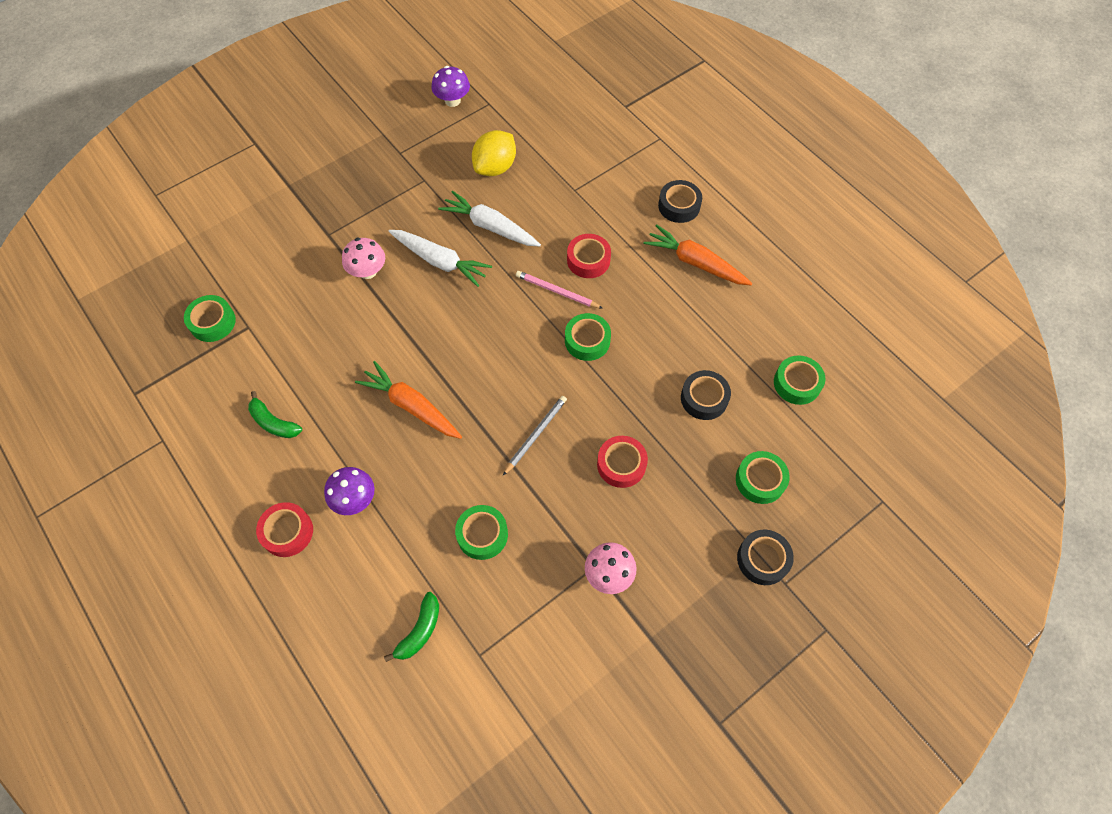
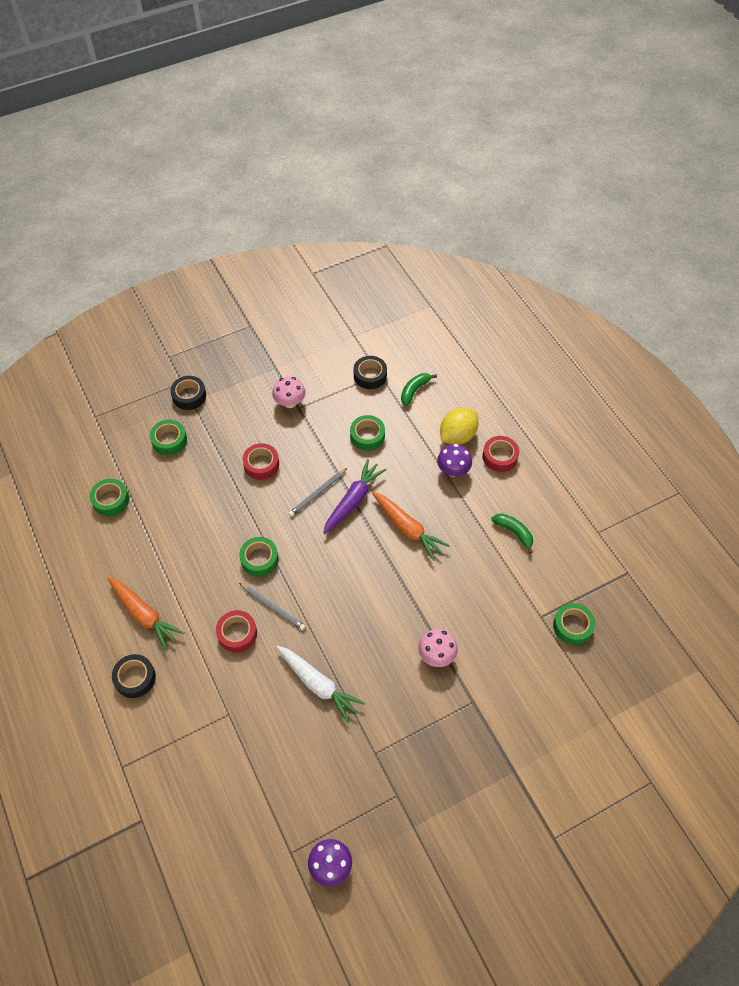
camera: 170 degrees left, 5 degrees down
(440, 261) = (370, 654): white carrot -> none
(487, 432) = (353, 500): none -> purple carrot
(495, 167) = (300, 757): yellow lemon -> yellow lemon (457, 436)
(556, 291) = (273, 607): pink pencil -> grey pencil
(704, 398) = (185, 500): black tape -> black tape (370, 376)

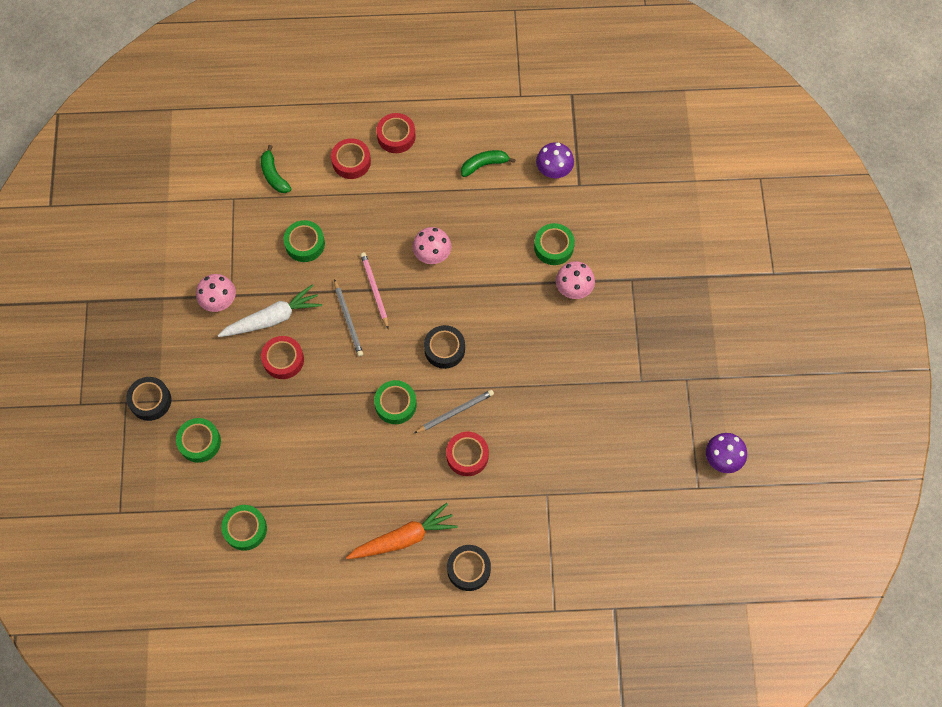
camera: 65 degrees left, 10 degrees up
(318, 685) = (555, 402): white carrot -> white carrot (272, 318)
(353, 500) = (374, 290): purple carrot -> pink pencil
(370, 376) = (230, 208): black tape -> black tape (444, 349)
(407, 529) = (432, 254): orange carrot -> pink mushroom
(453, 470) = (389, 184): purple mushroom -> purple mushroom (554, 170)
(457, 436) = (351, 162): yellow lemon -> red tape
(572, 626) = (600, 165): green tape -> green tape (553, 247)

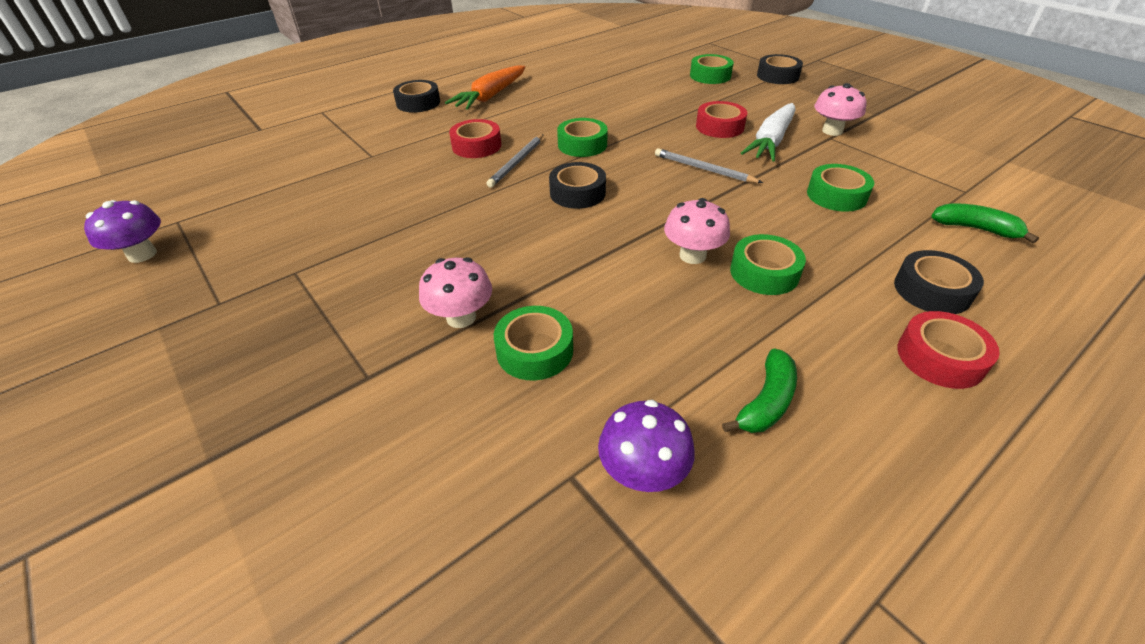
camera: 145 degrees right, 25 degrees down
(245, 529) = (617, 63): green tape -> green tape (764, 272)
(351, 162) = (932, 290): red tape -> black tape
(374, 290) = (711, 198): pink pencil -> none

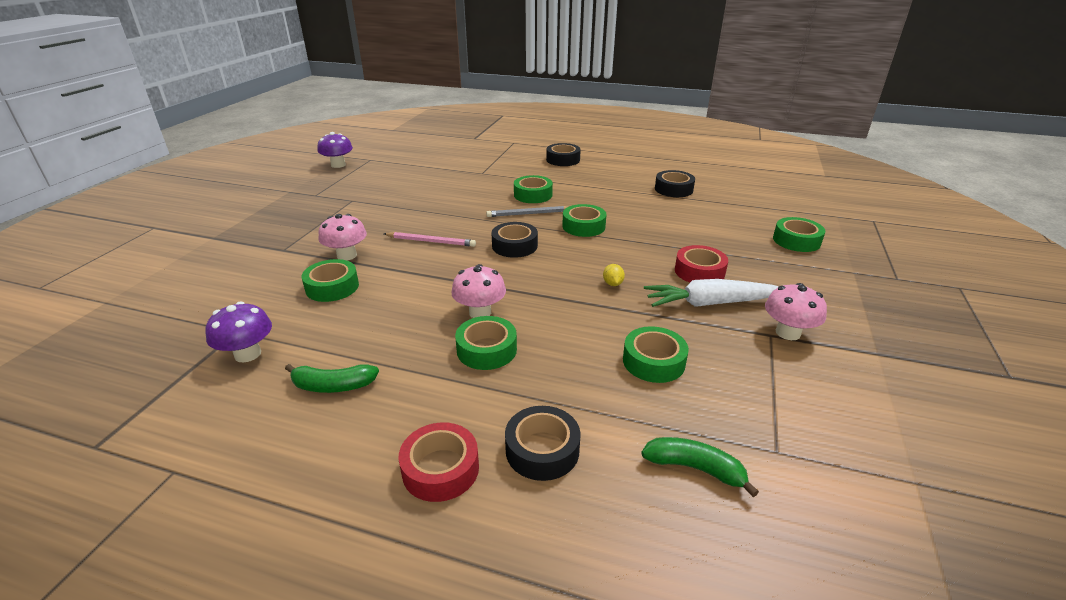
camera: 55 degrees right, 10 degrees down
(476, 146) = (533, 195): red tape -> green tape
(490, 96) = (606, 175): orange carrot -> none
(503, 241) = (431, 241): none -> pink pencil
(703, 169) = (612, 284): grey pencil -> yellow lemon
(777, 76) = (864, 274): black tape -> black tape (673, 189)
(975, 229) = (695, 468): green banana -> green banana turned 60 degrees counterclockwise

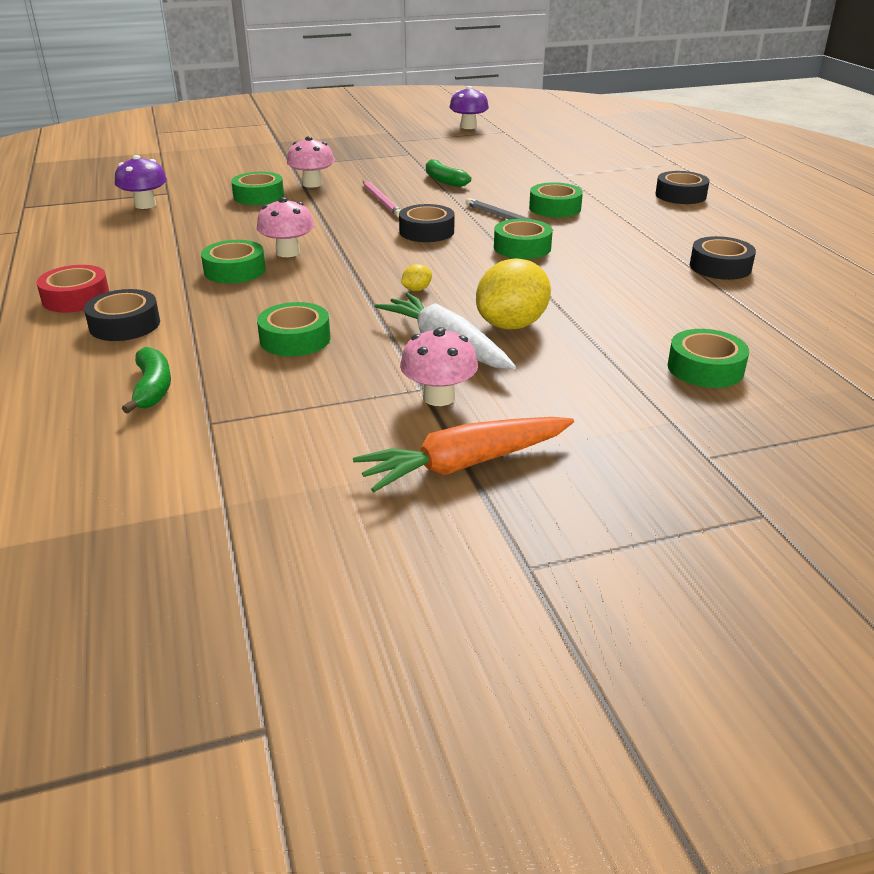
camera: 55 degrees right, 0 degrees up
(333, 386) = (135, 239): green banana -> green banana (444, 180)
(699, 271) = (512, 325): red tape -> yellow lemon
(883, 355) = (464, 464): none -> orange carrot

